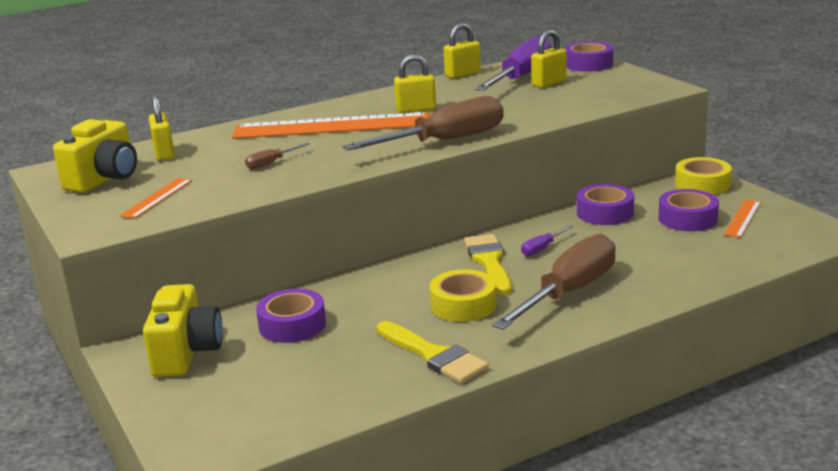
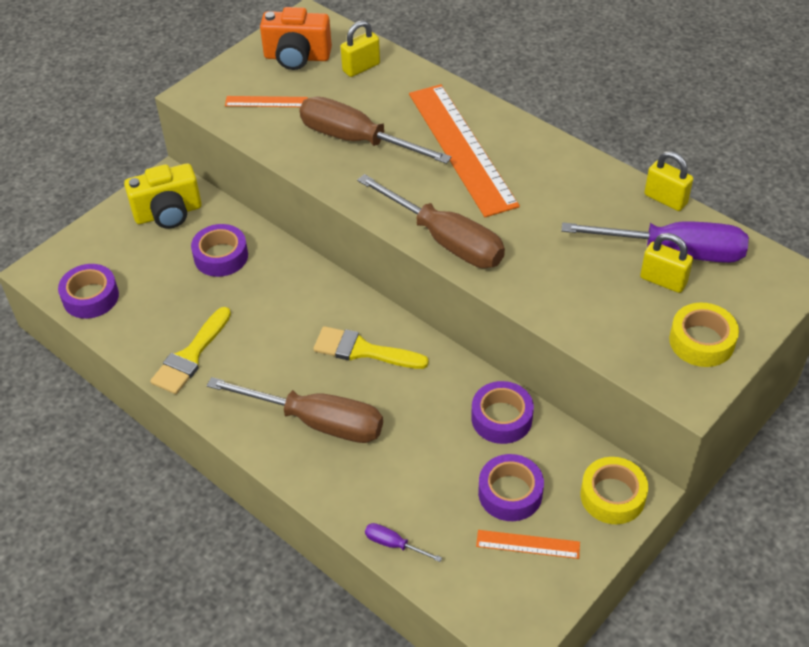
camera: 70 degrees right, 25 degrees up
(104, 179) = (297, 57): yellow camera -> orange camera
(271, 163) = (356, 140): brown screwdriver -> brown screwdriver, size x2.43
(416, 109) = (531, 194): yellow padlock -> none
(463, 305) = (277, 353): yellow tape -> yellow tape (701, 341)
(489, 261) = (363, 350): yellow brush -> yellow brush turned 135 degrees counterclockwise
(542, 248) = (401, 383): purple screwdriver -> purple screwdriver (394, 544)
(588, 64) = (754, 302): purple tape -> purple tape (90, 297)

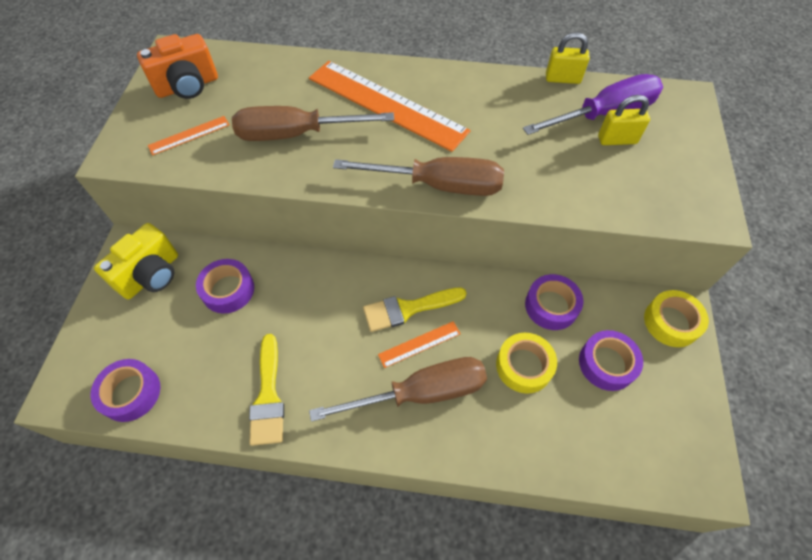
camera: 35 degrees left, 10 degrees up
(361, 67) = (251, 73): yellow padlock -> none
(394, 544) = (564, 464): purple screwdriver -> none
(528, 544) = (653, 398): orange ruler -> orange ruler (419, 344)
(701, 341) = (683, 173): yellow tape -> yellow tape (524, 366)

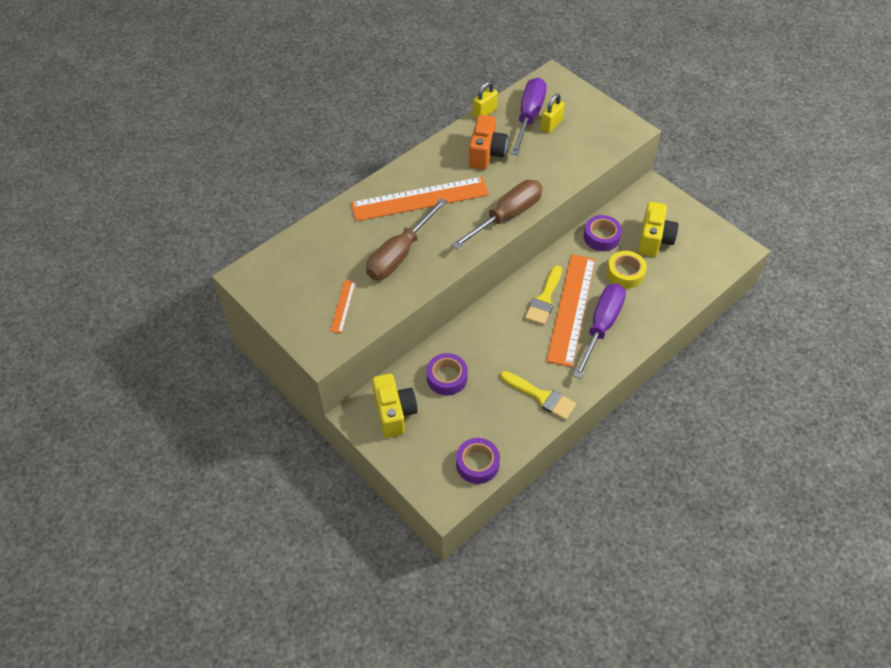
camera: 50 degrees left, 5 degrees down
(188, 86) = (292, 285): orange camera -> orange camera (486, 154)
(419, 344) = (571, 308): orange ruler -> orange ruler, size x2.30
(421, 393) = (601, 327): brown screwdriver -> purple screwdriver
(607, 363) = (654, 240): purple tape -> yellow camera
(671, 322) = (655, 197): yellow tape -> none

